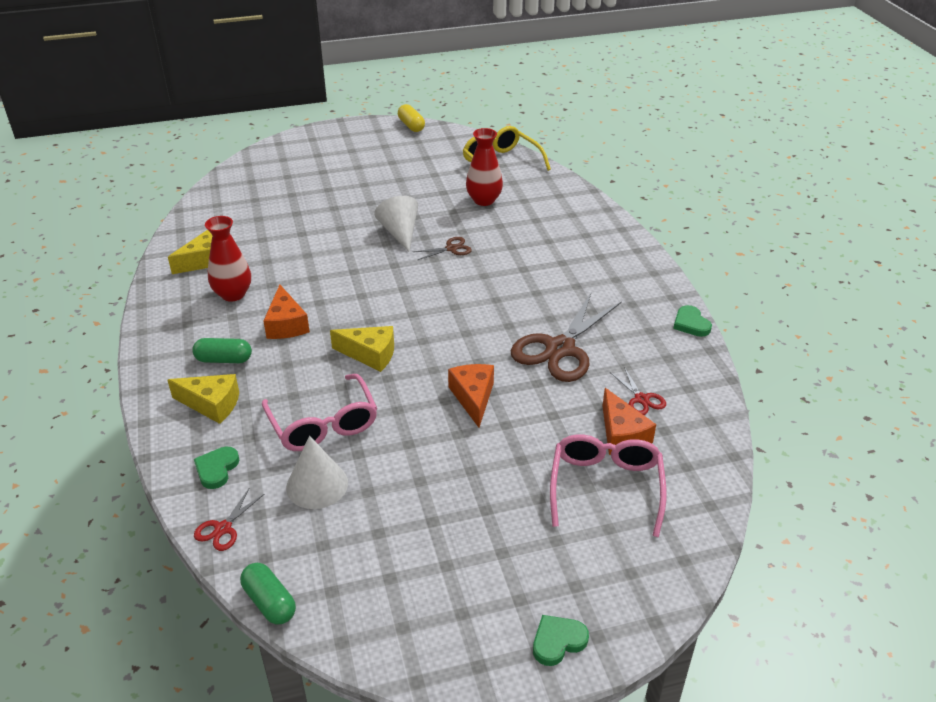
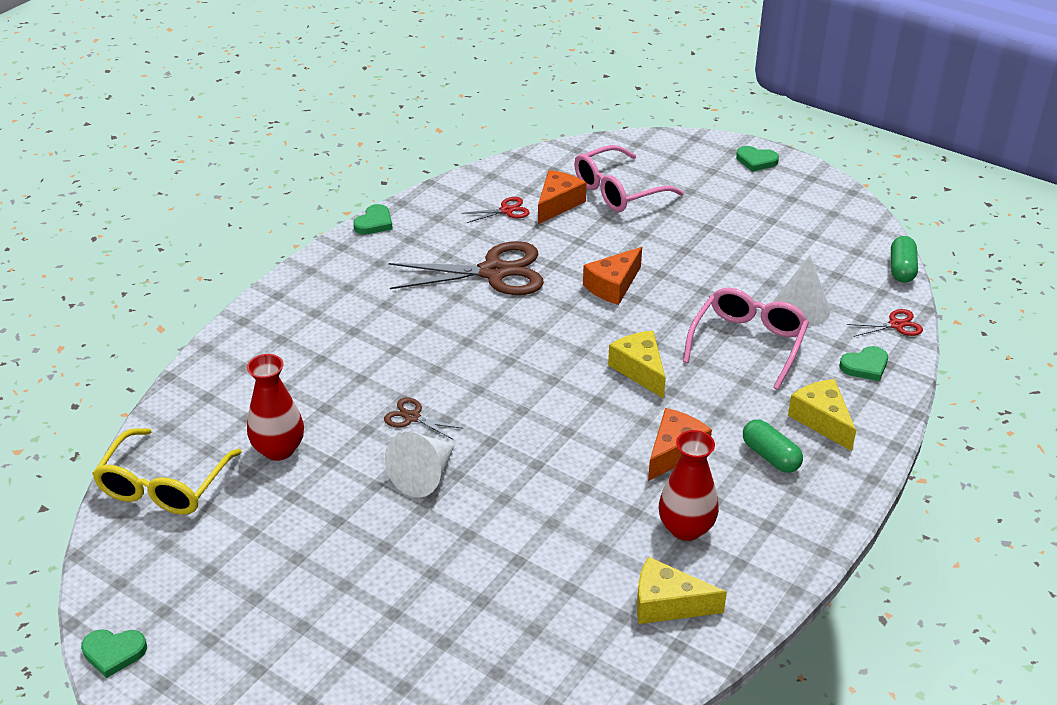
camera: 130 degrees left, 0 degrees up
(411, 126) = (114, 653): yellow capsule -> green heart
(641, 399) = (506, 210): red scissors -> red scissors turned 45 degrees clockwise

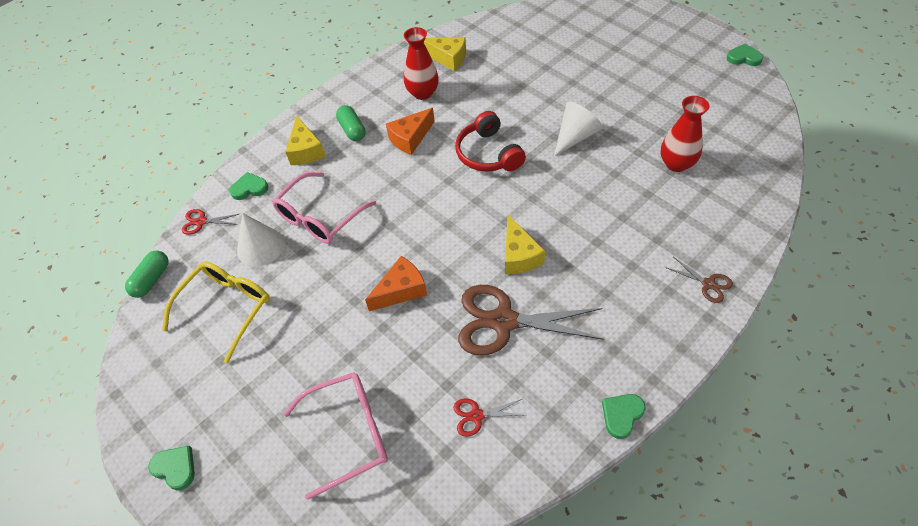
camera: 165 degrees left, 15 degrees up
(164, 486) = (750, 145): yellow glasses -> yellow glasses (226, 308)
(412, 417) = (582, 179): brown scissors -> brown scissors (708, 284)
(550, 439) = (488, 154): none -> red headphones
(558, 204) = (419, 419): orange cheese -> none
(640, 370) = (409, 202): yellow cheese -> yellow cheese (519, 255)

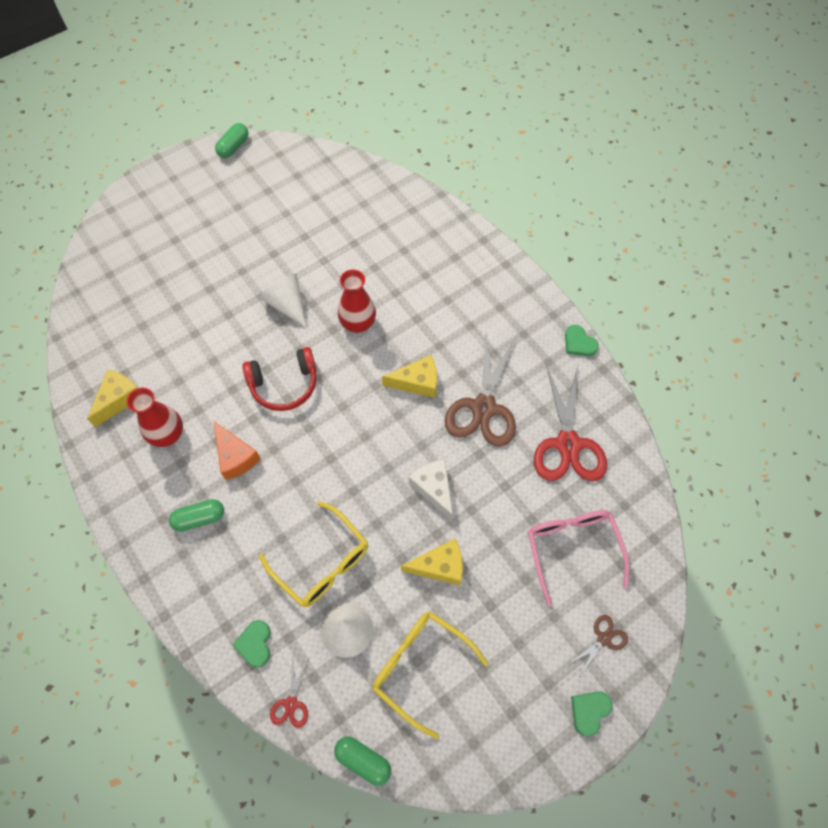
camera: 85 degrees left, 10 degrees up
(306, 150) = (215, 574): yellow cheese -> yellow cheese (439, 566)
(319, 217) = (322, 563): pink glasses -> yellow glasses
(401, 290) = (434, 489): orange cheese -> white cheese
(476, 415) = (567, 444): red scissors -> red scissors, size x2.20
(676, 164) = (347, 237): red vase -> red vase (358, 323)
(708, 284) = (476, 254): brown scissors -> brown scissors (604, 639)
(743, 58) = (233, 147): green heart -> green capsule

